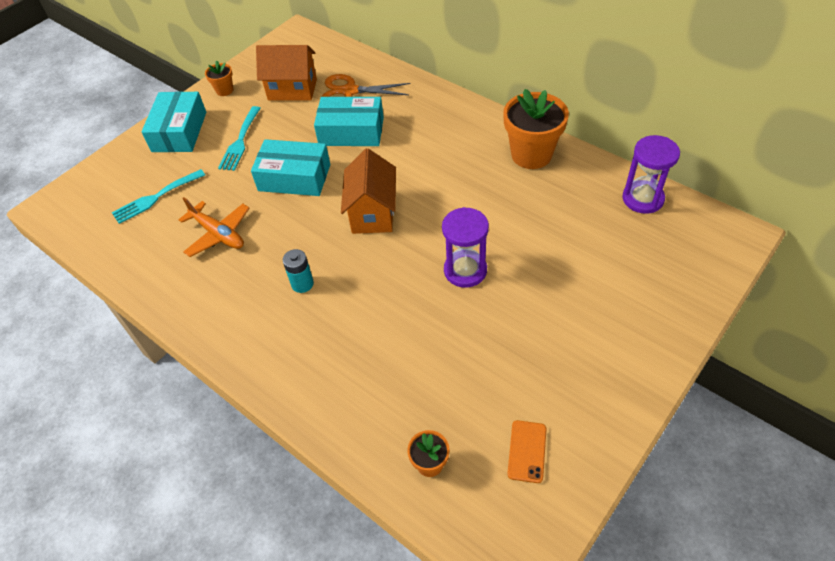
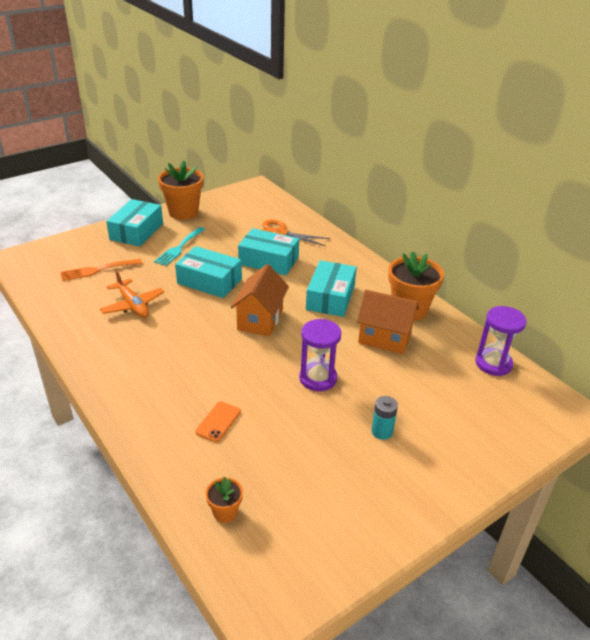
camera: 10 degrees right, 15 degrees down
(155, 198) = (97, 270): turquoise fork -> orange fork
(224, 90) = (183, 212): orange flower pot -> orange flower pot, size x2.06
(292, 89) = (235, 223): orange house -> orange house (384, 338)
(302, 284) = (181, 355): turquoise battery -> turquoise battery (382, 431)
(439, 162) = (330, 297): none -> turquoise box
(527, 451) = (312, 526): orange phone -> orange phone (218, 422)

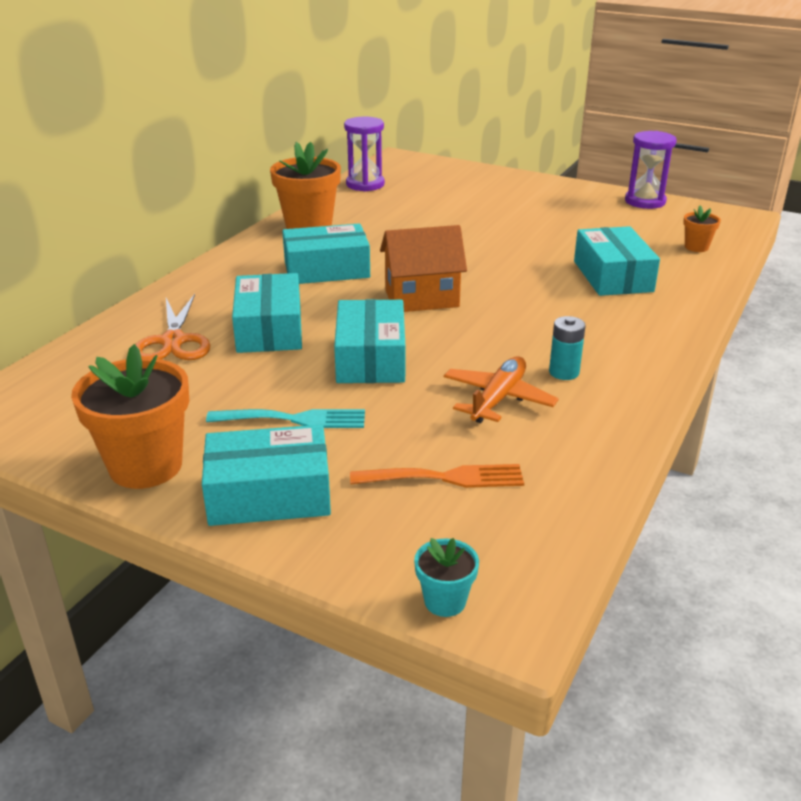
camera: 115 degrees left, 5 degrees down
(40, 248) = (445, 601): none -> turquoise flower pot
(97, 270) = (445, 478): orange fork -> orange fork turned 45 degrees counterclockwise
(218, 422) = (612, 276): orange phone -> turquoise box
(318, 378) = (485, 247): purple hourglass -> purple hourglass (645, 201)
(382, 431) = (518, 211): turquoise battery -> turquoise battery (564, 372)
(384, 338) = (378, 230): orange house -> none

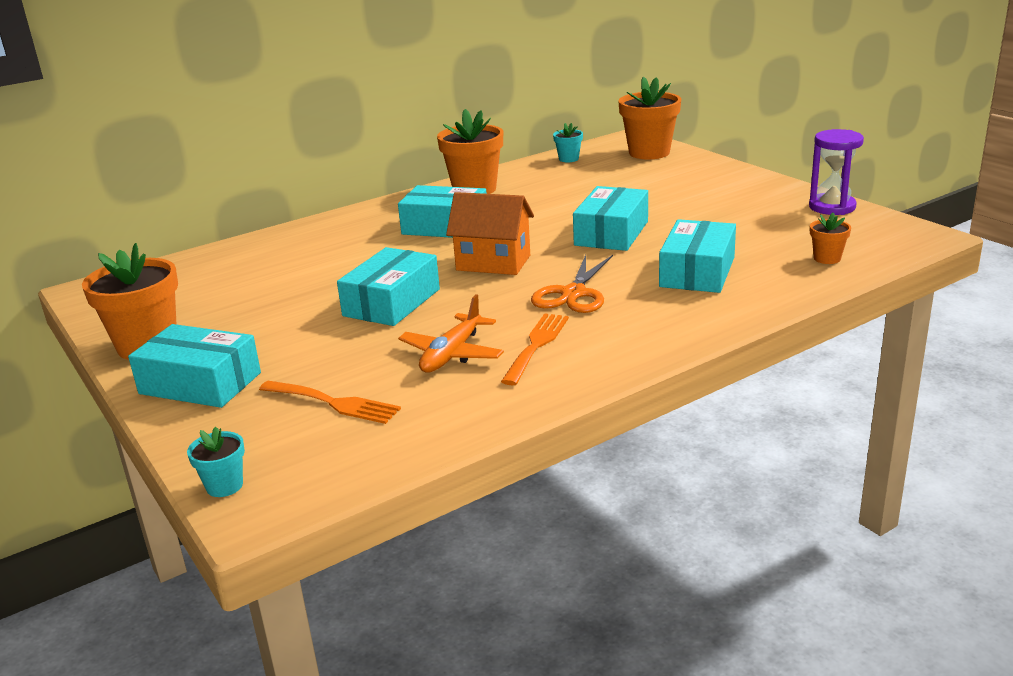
camera: 30 degrees right, 5 degrees down
(173, 341) = (265, 263): orange scissors -> orange scissors (573, 294)
(269, 329) = (343, 266): turquoise box -> turquoise box (611, 233)
(294, 419) = (280, 336): turquoise fork -> none
(365, 184) = (568, 159): purple hourglass -> turquoise flower pot
(433, 170) = (649, 152): none -> orange flower pot
(498, 399) = (452, 354): orange plane -> orange plane turned 150 degrees clockwise
(564, 372) = (536, 345): turquoise battery -> orange fork

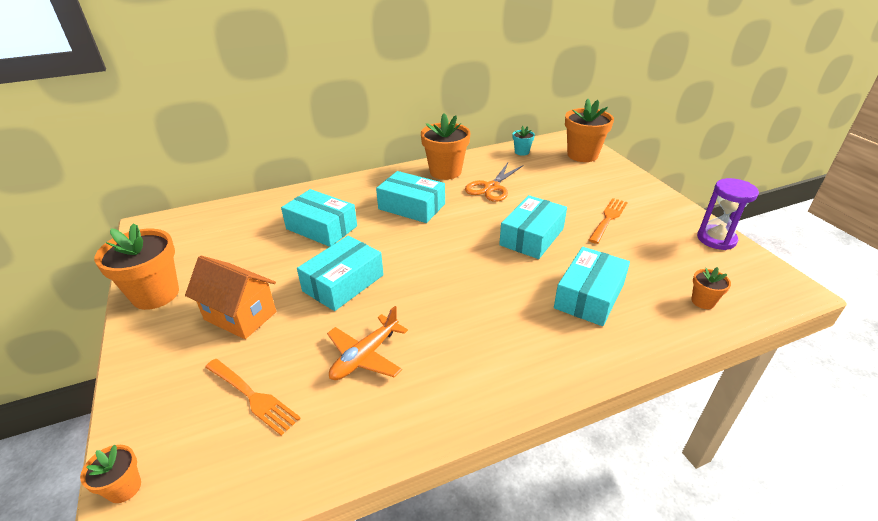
camera: 10 degrees right, 10 degrees up
(200, 383) = (169, 347): turquoise box -> turquoise box (321, 227)
(224, 486) = (124, 488): turquoise flower pot -> orange flower pot
(493, 263) = (433, 253): orange house -> orange house (240, 316)
(536, 345) = (434, 360): orange fork -> orange fork (608, 218)
(573, 294) = (483, 302): orange scissors -> orange scissors (491, 187)

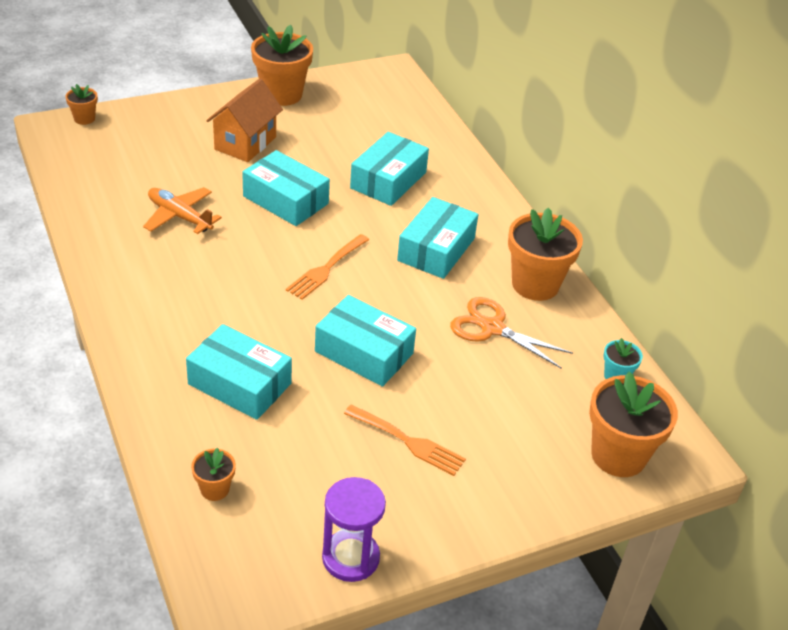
camera: 85 degrees right, 5 degrees up
(253, 397) = (148, 161): orange fork -> orange fork (326, 269)

